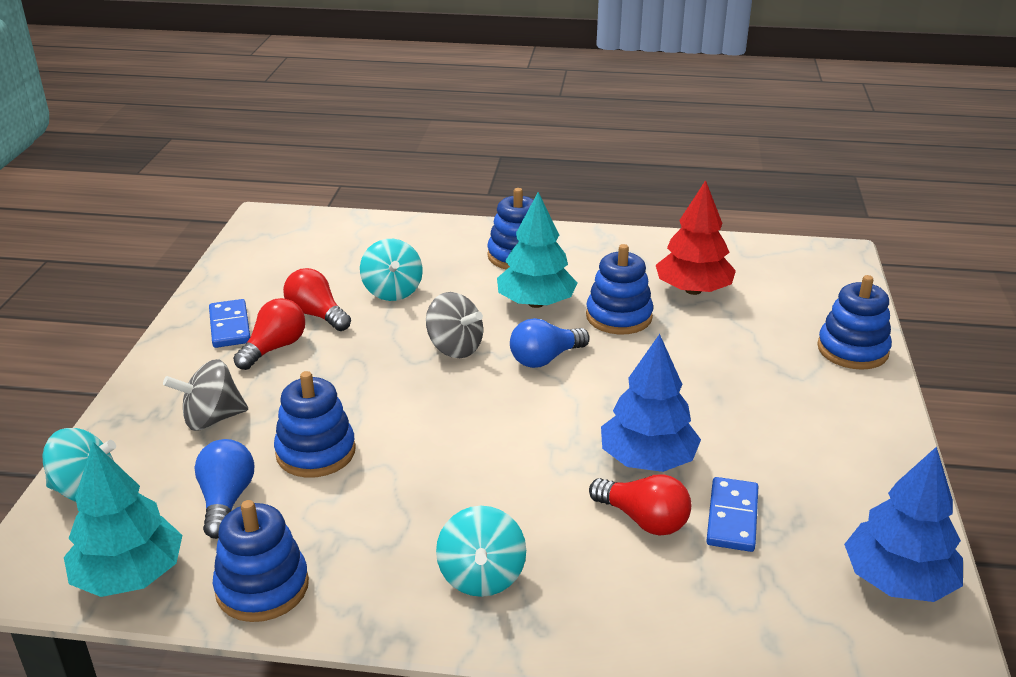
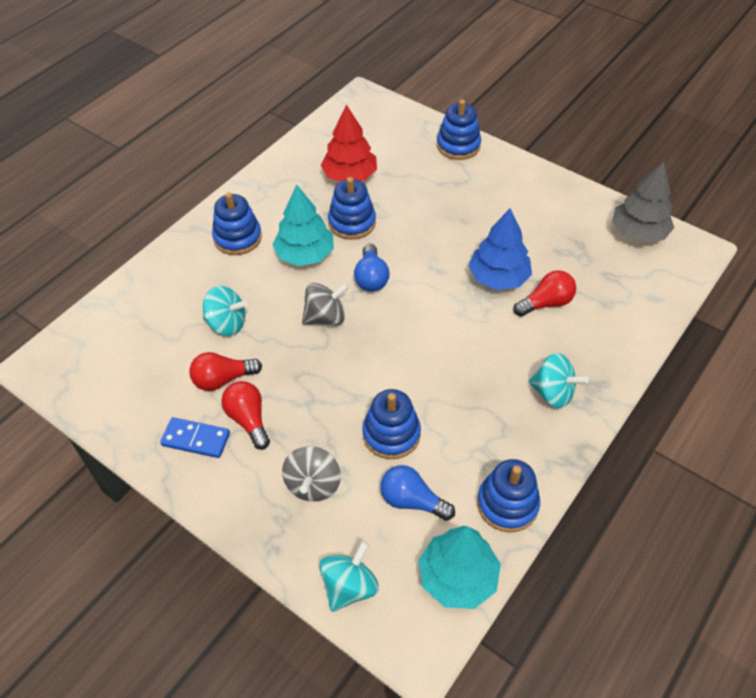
camera: 60 degrees left, 20 degrees up
(732, 517) = (564, 267): blue domino -> none
(898, 580) = (638, 232): blue tree -> grey tree

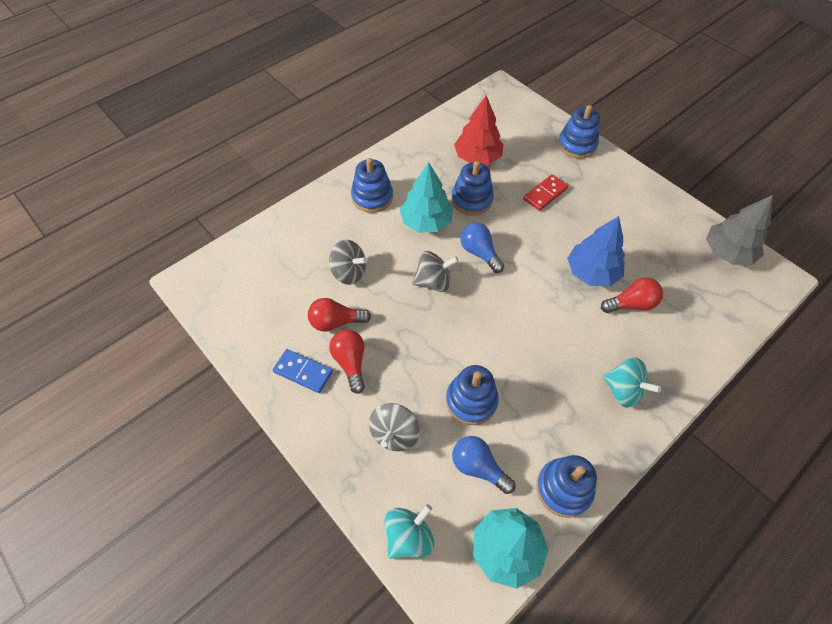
camera: 10 degrees right, 5 degrees up
(227, 324) = (349, 272): turquoise spinning top -> grey spinning top
(371, 278) = (479, 253): blue light bulb -> blue light bulb turned 135 degrees clockwise
(432, 203) = (545, 194): none -> red domino

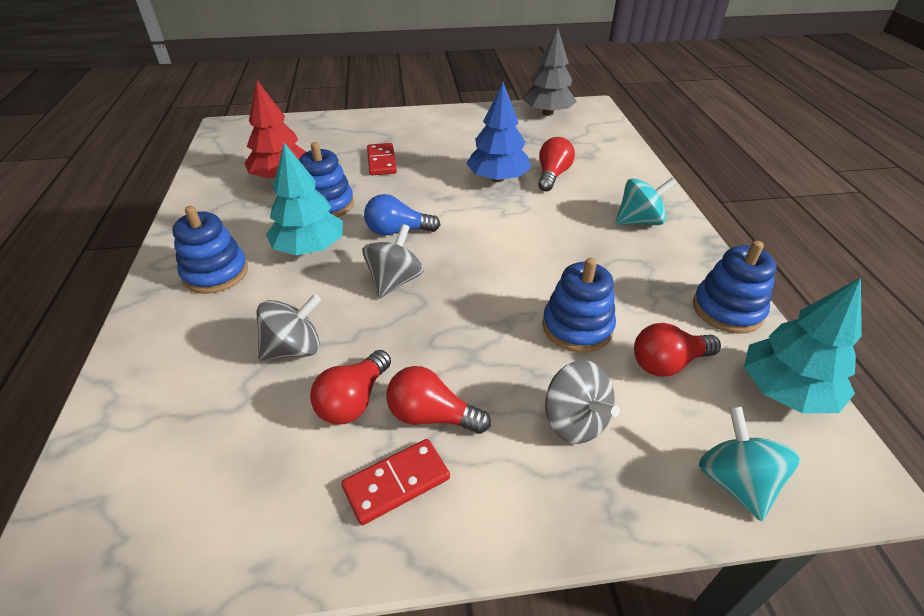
camera: 55 degrees left, 15 degrees down
(303, 372) = (396, 482): blue domino -> red domino
(478, 467) = (667, 363): blue light bulb -> red light bulb
(577, 145) = (353, 122): blue stacking toy -> none

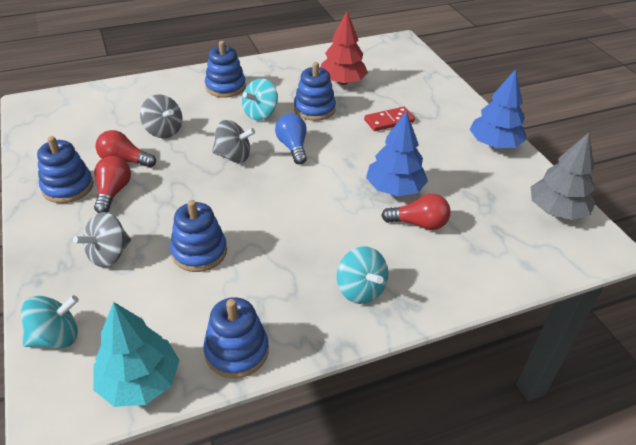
camera: 75 degrees right, 0 degrees up
(309, 248) = (260, 114): turquoise tree -> turquoise spinning top
(396, 482) = (68, 187): red domino -> blue stacking toy
(449, 118) = (494, 144): none -> blue tree
(667, 363) = (165, 305): red light bulb -> none

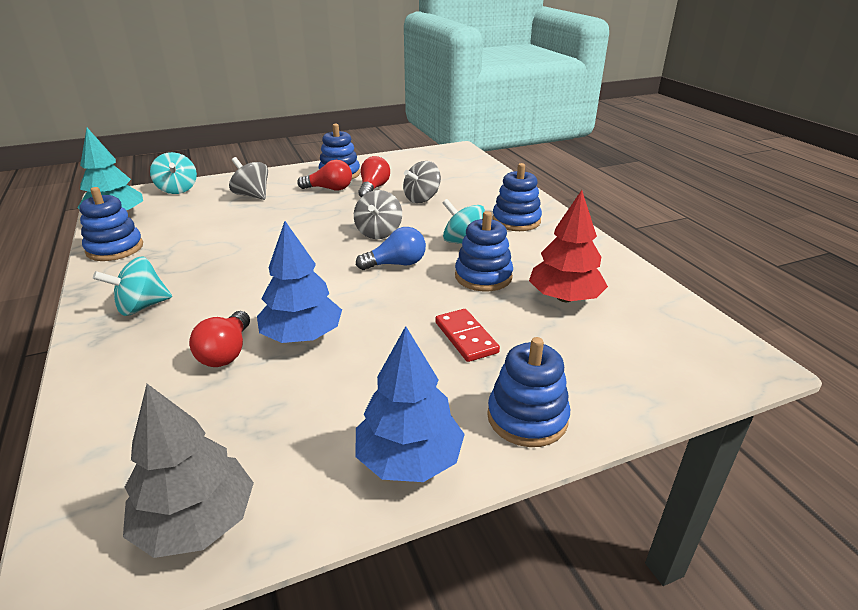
camera: 90 degrees right, 10 degrees down
(199, 252) = (239, 227): blue stacking toy -> blue stacking toy (527, 417)

